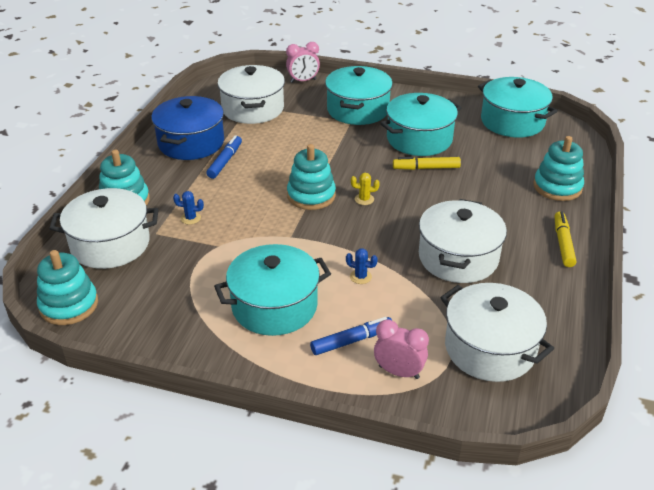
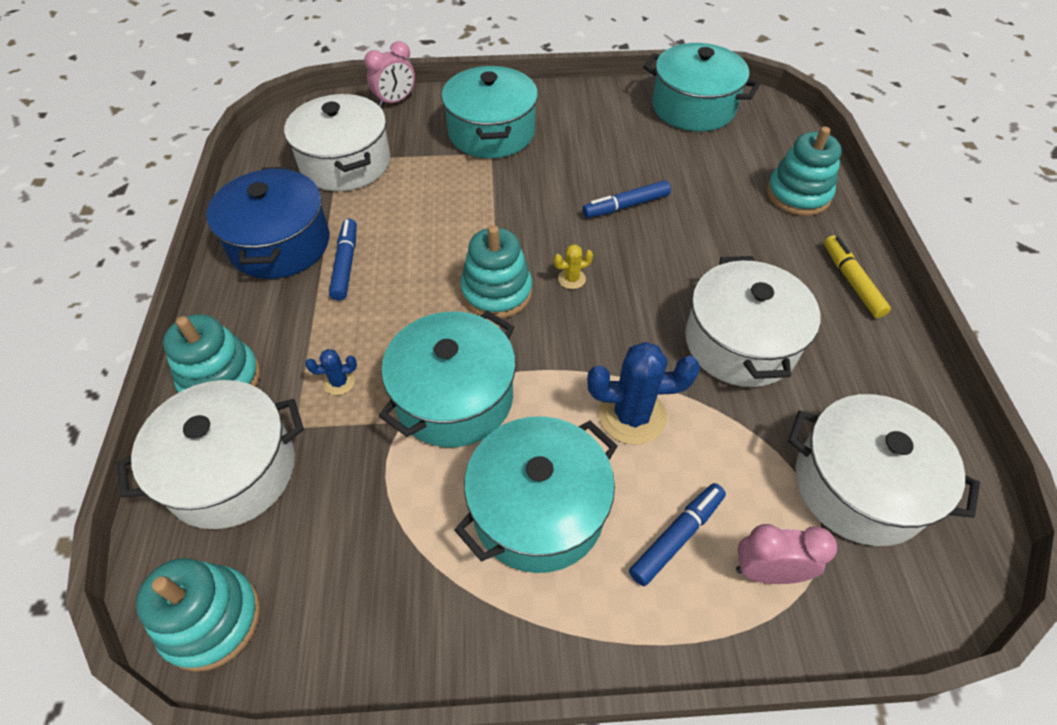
camera: 20 degrees left, 15 degrees up
(360, 277) = (632, 415): blue cactus -> blue cactus, size x2.10
(419, 139) = (594, 161): turquoise pot -> turquoise pot (454, 397)
(426, 168) = (626, 206): yellow marker -> blue marker

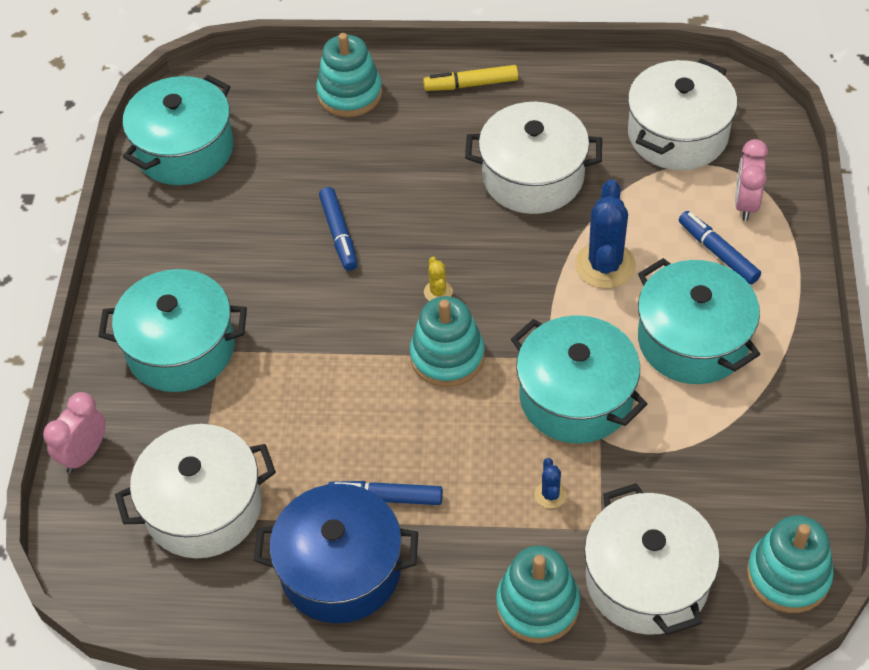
camera: 80 degrees left, 0 degrees up
(395, 101) = (85, 454): pink clock -> pink clock turned 120 degrees counterclockwise

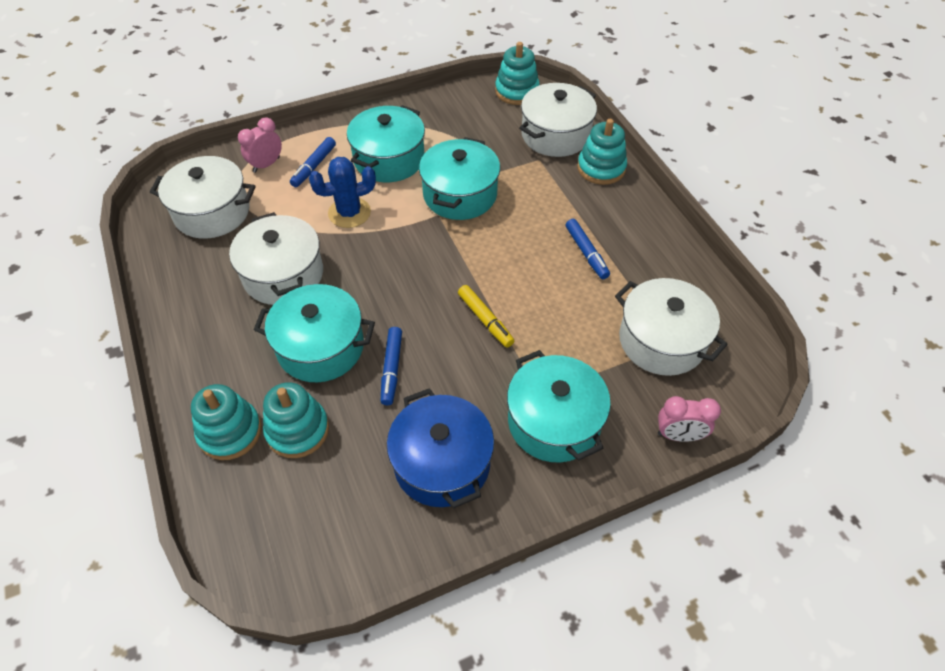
camera: 120 degrees left, 0 degrees up
(184, 149) = (348, 537): turquoise pot -> turquoise pot (321, 347)
(339, 234) = (392, 369): blue marker -> blue marker turned 135 degrees clockwise
(341, 569) = (646, 254): blue pot -> blue pot (442, 463)
(438, 292) = (416, 288): yellow cactus -> none
(447, 356) = (466, 263): turquoise stacking toy -> turquoise stacking toy (297, 430)
(471, 84) = (193, 348): yellow marker -> yellow marker (485, 320)
(550, 494) = (532, 184): blue cactus -> none
(746, 204) = (266, 165): pink clock -> pink clock turned 150 degrees clockwise

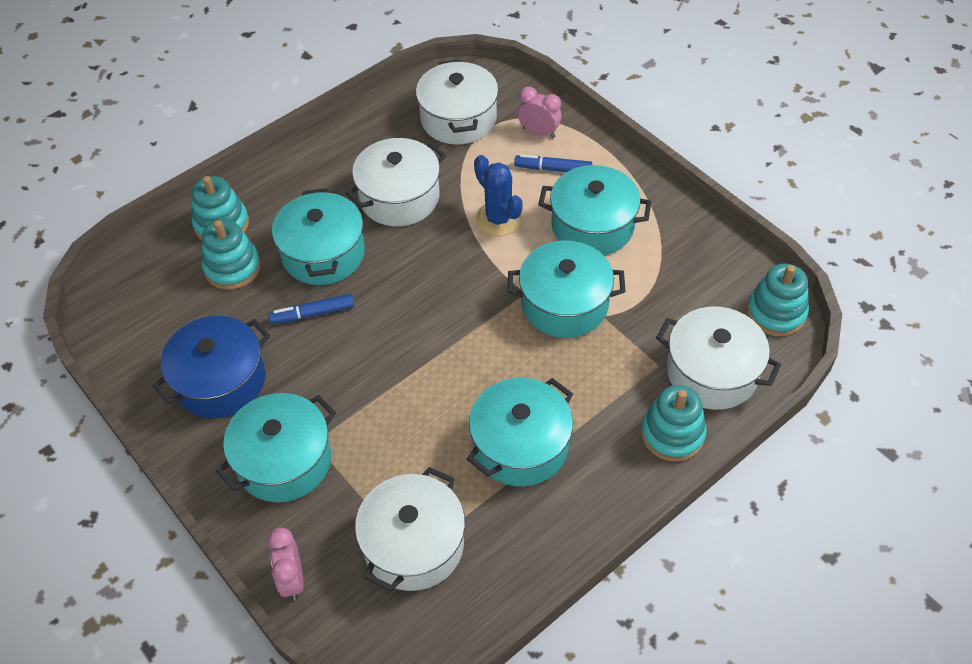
camera: 75 degrees right, 0 degrees up
(485, 320) = (393, 373): yellow marker -> none
(586, 253) = (520, 445): blue marker -> turquoise pot

